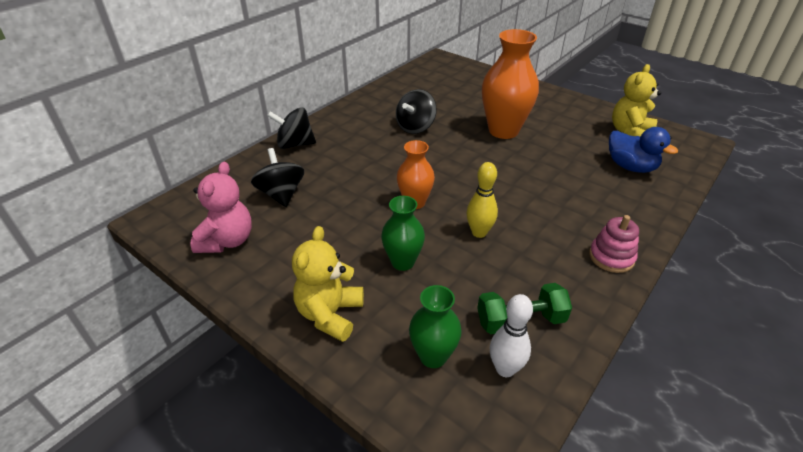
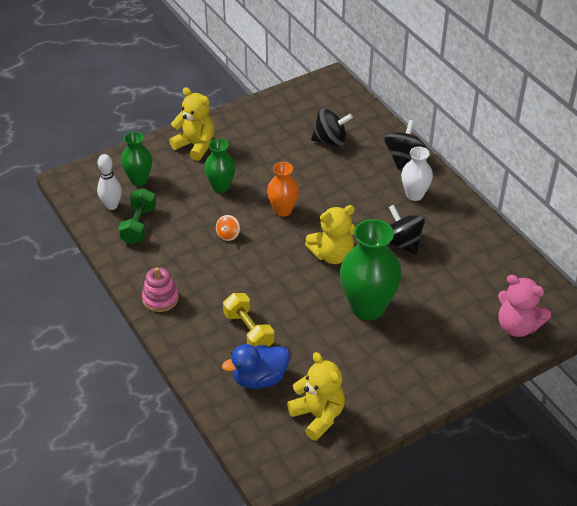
camera: 110 degrees right, 5 degrees up
(227, 241) = (288, 110): pink teddy bear -> pink teddy bear (517, 326)
(348, 130) = (414, 195): none -> white vase
(457, 159) = (332, 255): none -> yellow teddy bear
(479, 232) = (228, 235): yellow bowling pin -> orange spinning top
(503, 131) = (367, 307): orange vase -> green vase
(589, 185) = (248, 331): none -> yellow dumbbell

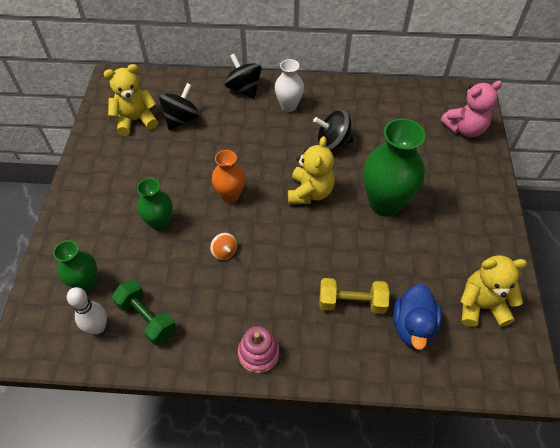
camera: 55 degrees left, 10 degrees up
(195, 145) = (89, 212): yellow teddy bear -> yellow teddy bear (136, 120)

